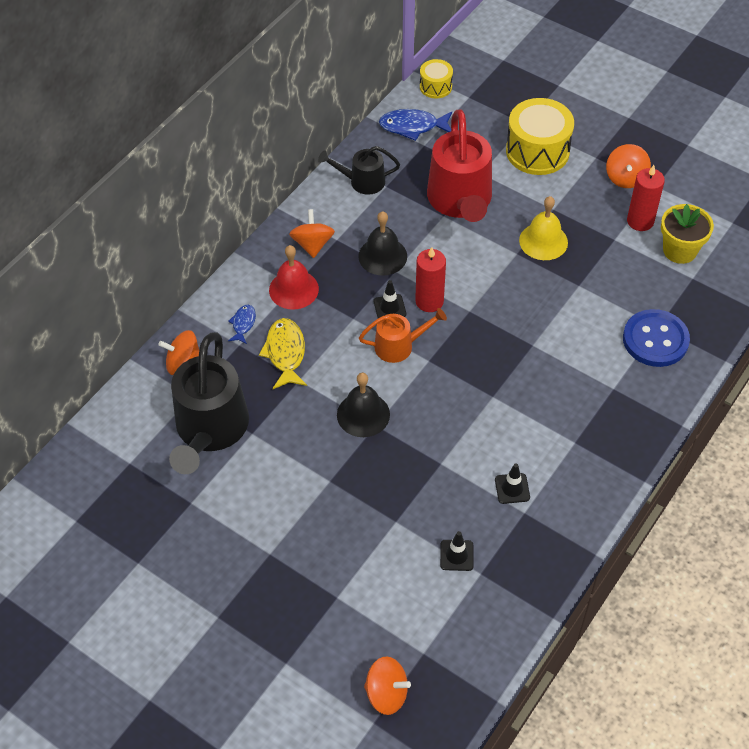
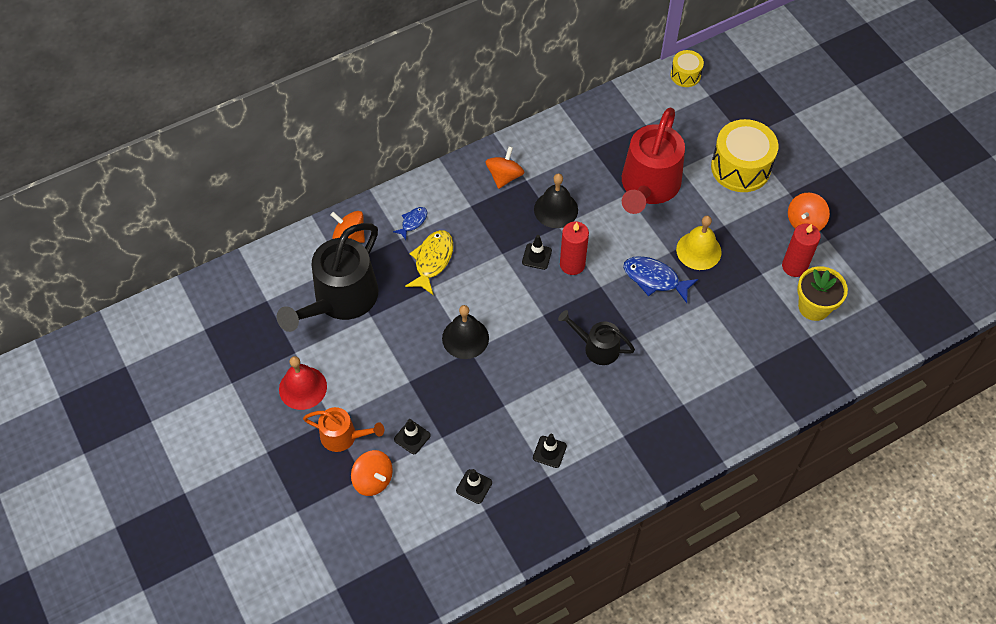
camera: 25 degrees right, 5 degrees up
(293, 289) = (468, 209): red bell -> red bell (303, 388)
(362, 181) = (575, 137): black watering can -> black watering can (597, 347)
(365, 535) = (412, 437): none -> black traffic cone
(386, 693) = (359, 571): orange spinning top -> orange spinning top (373, 480)
(399, 346) = (526, 292): orange watering can -> orange watering can (343, 436)
(412, 126) = (645, 104): blue fish -> blue fish (654, 279)
(655, 340) = (744, 377): blue button -> none

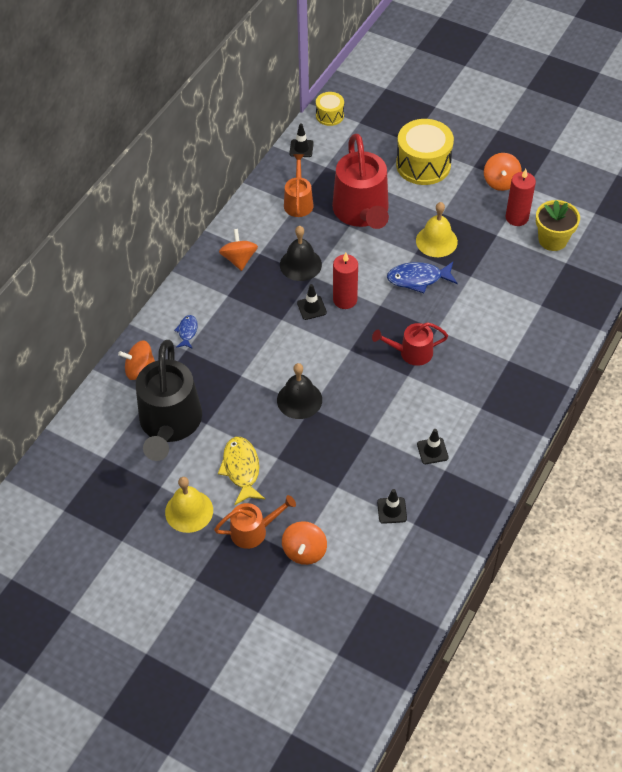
camera: 30 degrees left, 5 degrees down
(303, 388) = (189, 511): red bell -> yellow bell
(373, 480) = (304, 551): orange spinning top -> orange spinning top turned 90 degrees clockwise
(412, 437) = (312, 500): black traffic cone -> black traffic cone (301, 148)
(432, 260) = (227, 353): yellow fish -> yellow fish (241, 469)
(596, 147) = (298, 202): none -> orange watering can
(597, 347) = (411, 353): black watering can -> red watering can

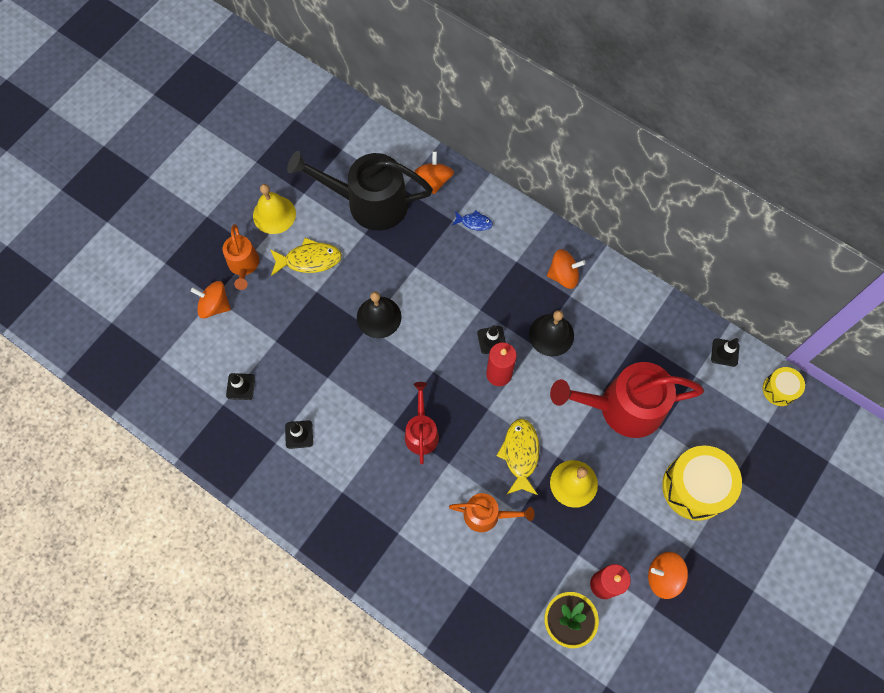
camera: 95 degrees right, 15 degrees up
(298, 202) = (641, 341): orange watering can -> orange watering can (487, 515)
(418, 279) = (520, 454): blue fish -> yellow fish

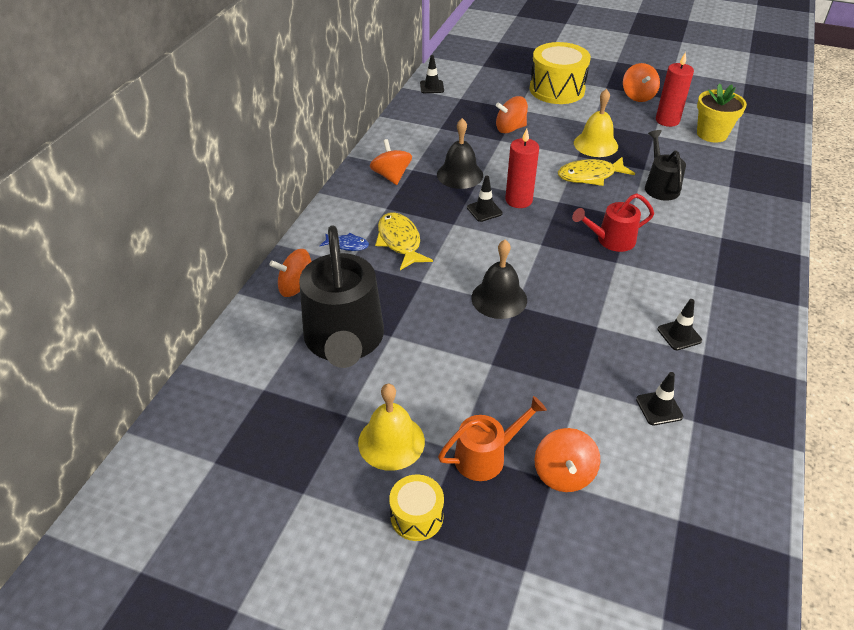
camera: 105 degrees left, 25 degrees down
(309, 260) = (449, 382): yellow fish -> yellow fish (400, 241)
(474, 222) = (347, 245): blue fish -> blue fish turned 105 degrees clockwise
(487, 515) = (660, 186): orange watering can -> black watering can
(622, 407) = (510, 128): red watering can -> orange spinning top
(779, 389) = (452, 63): yellow drum -> yellow drum (417, 516)

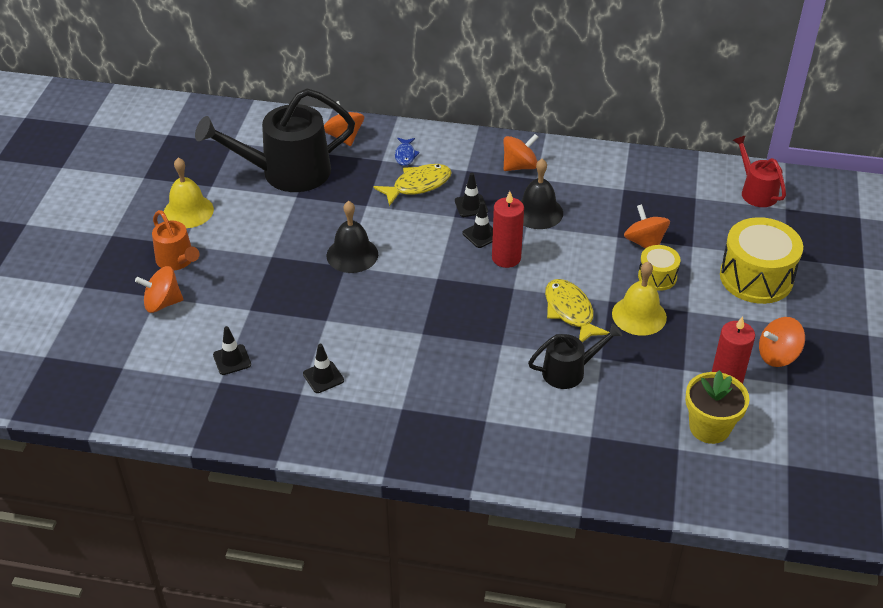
camera: 80 degrees right, 0 degrees up
(417, 516) = (125, 231): yellow drum -> yellow drum (657, 276)
(432, 87) = (710, 172): black traffic cone -> black traffic cone (471, 206)
(611, 240) = (456, 329): red watering can -> red watering can (756, 191)

